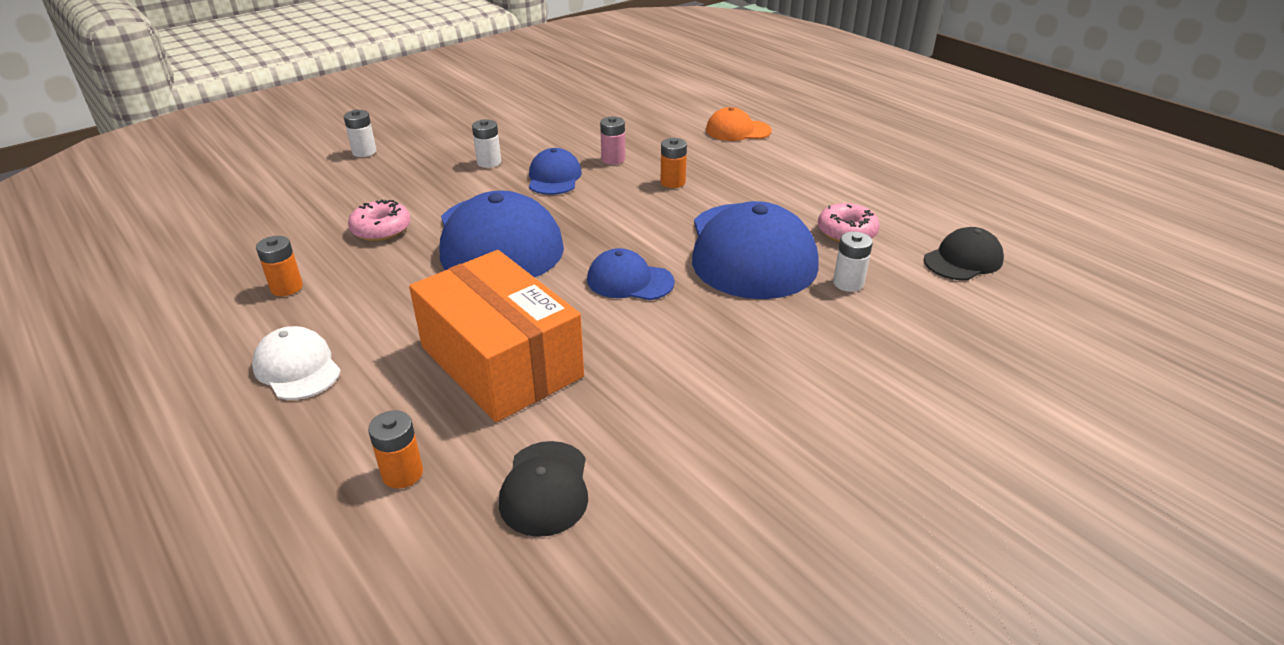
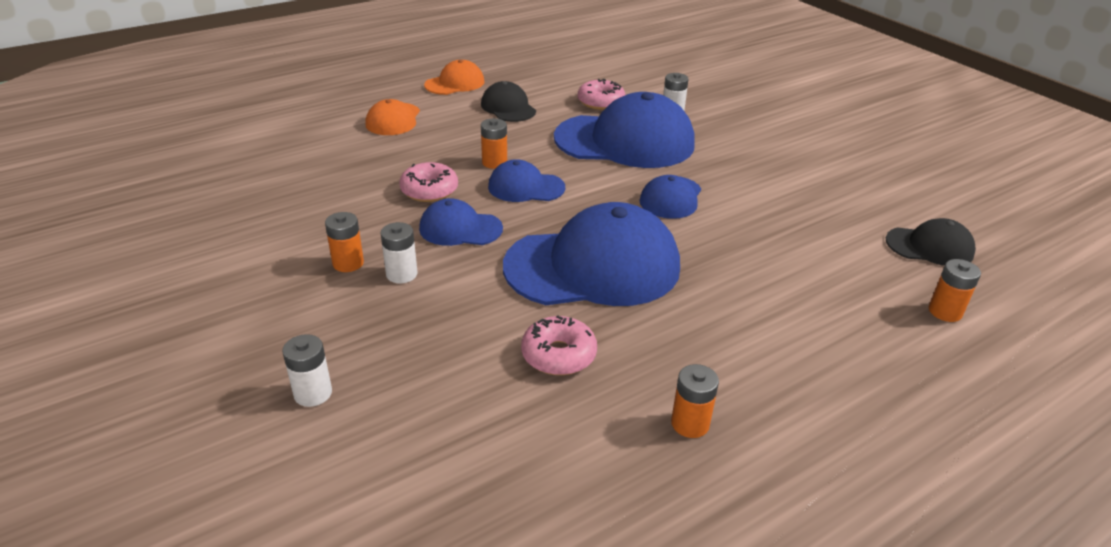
camera: 85 degrees left, 0 degrees up
(297, 368) = (835, 391): white cap -> none
(501, 362) = (797, 265): orange box -> none
(503, 143) = (348, 263): none -> orange battery
(613, 159) = (429, 190): pink battery -> pink donut
(630, 200) = (526, 187): none -> blue cap
(836, 148) = (455, 83): none -> orange cap
(963, 260) = (642, 73): black cap -> black cap (508, 107)

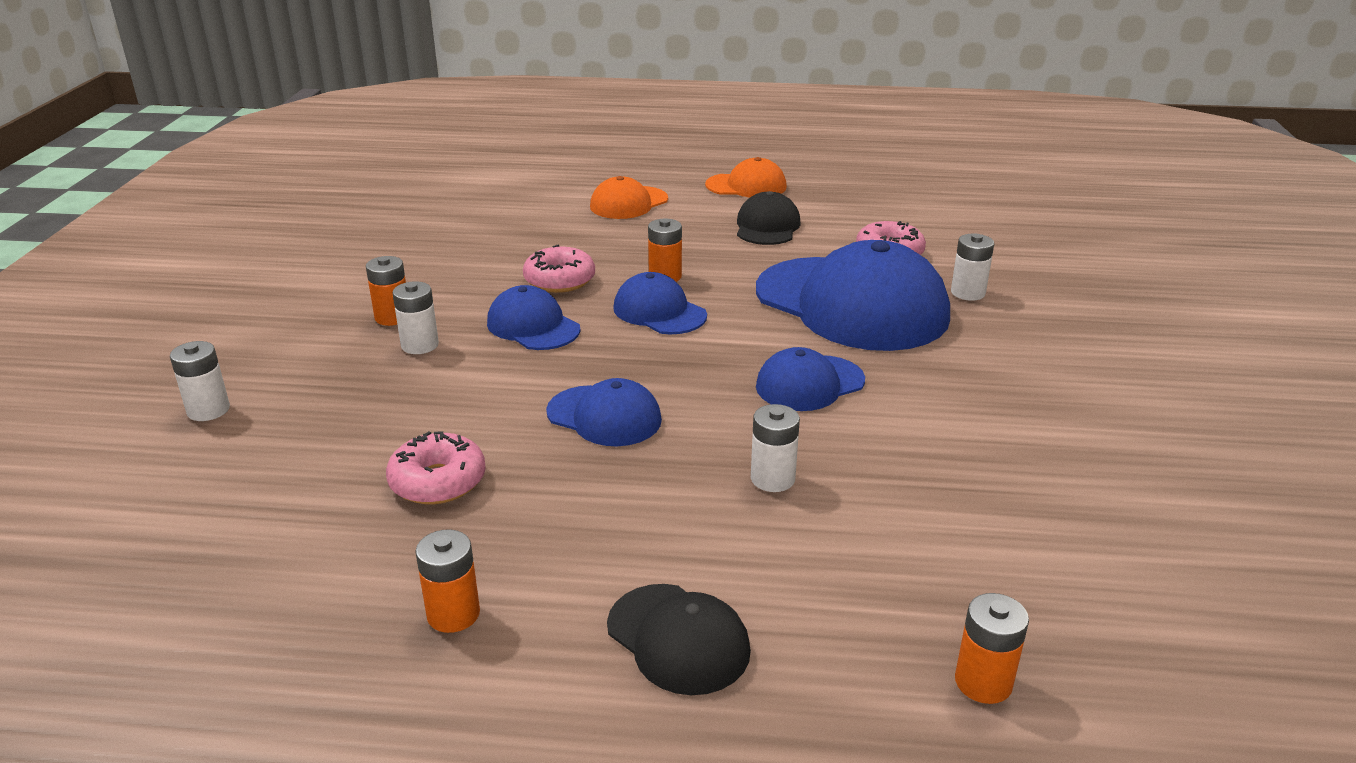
camera: 40 degrees right, 5 degrees down
(593, 266) = (604, 416): blue cap -> blue cap, size x0.50
(730, 260) = (772, 479): none -> white battery
(929, 247) = (1103, 595): black cap -> black cap (678, 639)

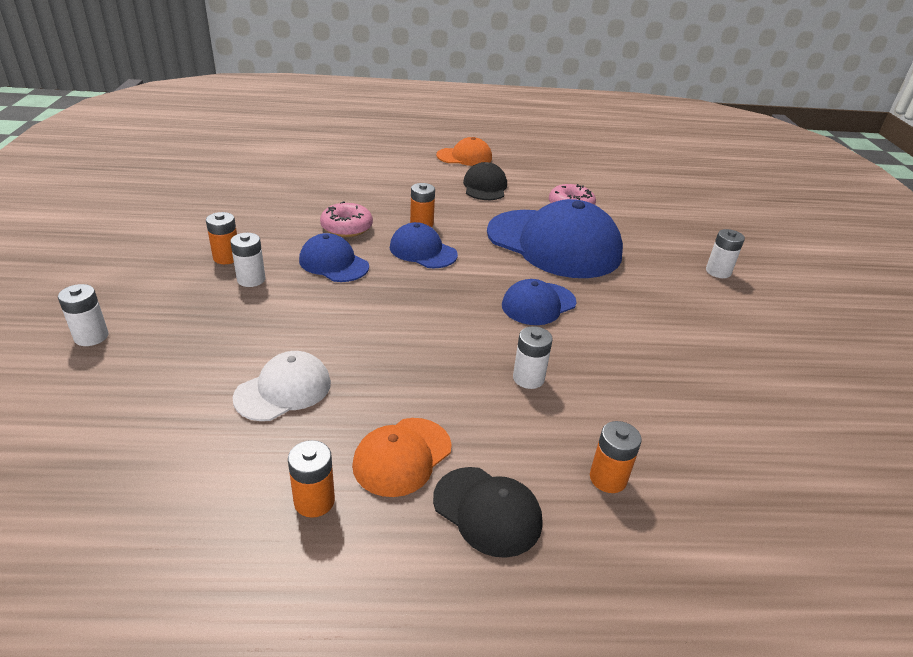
camera: 10 degrees left, 5 degrees up
(438, 481) = (283, 390): pink donut -> white cap
(604, 416) = (399, 333): blue cap -> none
(628, 203) = (385, 169): orange cap -> orange cap (402, 456)
(968, 293) = (628, 235): white battery -> white battery (718, 272)
(983, 682) = (707, 531): orange battery -> orange battery (608, 478)

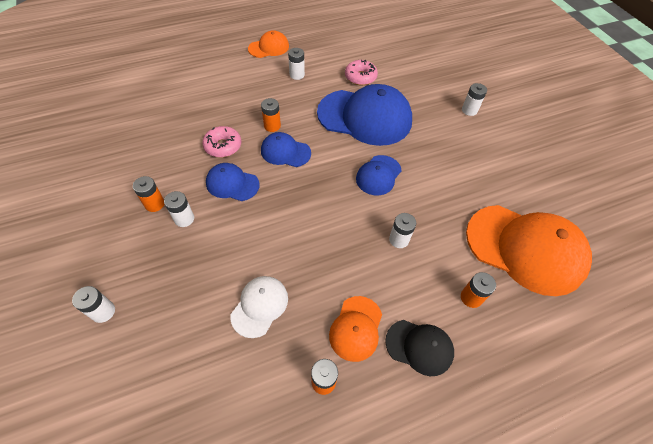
camera: 20 degrees left, 20 degrees up
(485, 187) = (297, 75): black cap -> white battery
(735, 447) = (525, 249): none -> orange cap

